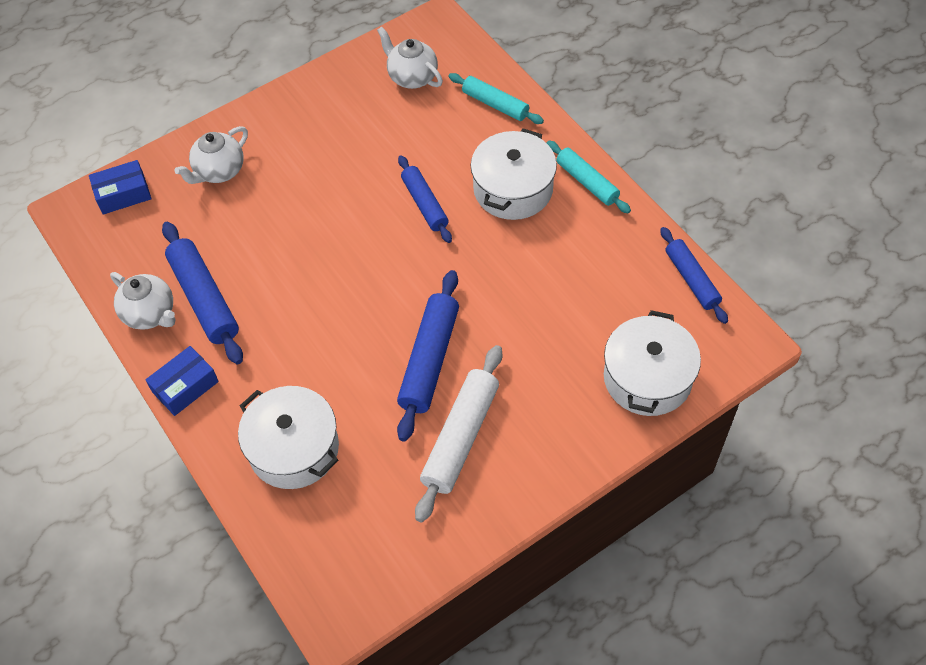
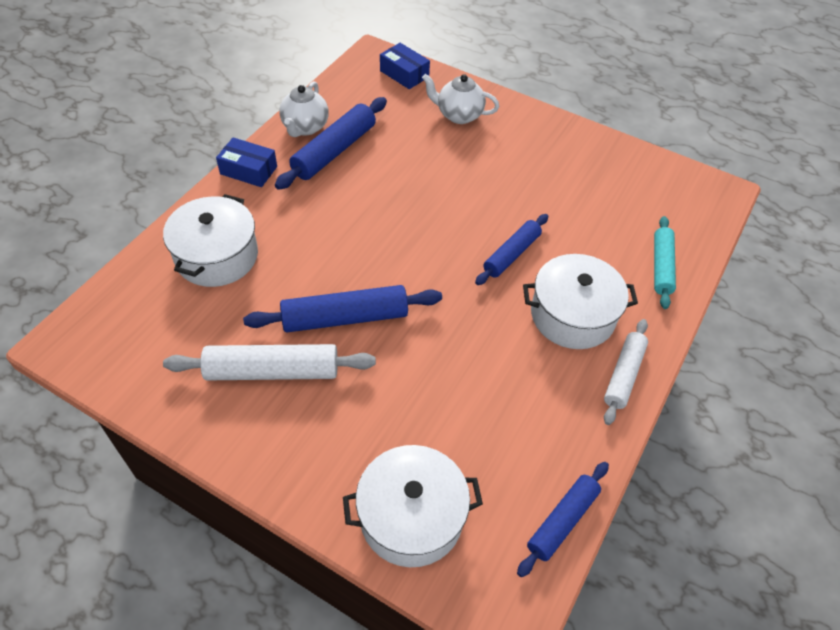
camera: 60 degrees right, 5 degrees down
(412, 77) = (644, 196): white teapot -> none
(587, 182) = (623, 375): turquoise rolling pin -> white rolling pin

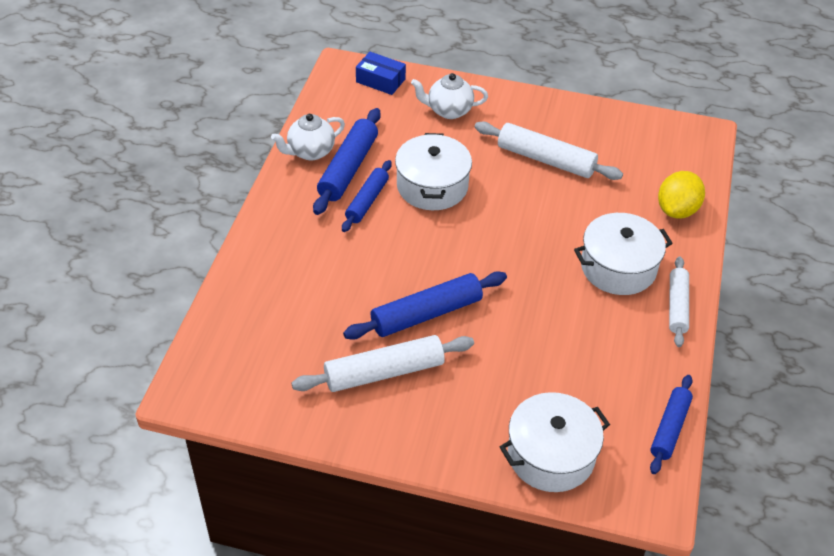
camera: 15 degrees left, 5 degrees down
(216, 256) = (285, 287): white pot -> white pot (432, 186)
(248, 170) = (276, 203): blue box -> none
(305, 127) = (310, 152): white teapot -> white teapot turned 60 degrees clockwise
(511, 254) = (547, 227): blue rolling pin -> blue rolling pin (367, 201)
(538, 183) = (545, 160): none -> white rolling pin
(661, 266) = (677, 210): turquoise rolling pin -> yellow lemon

